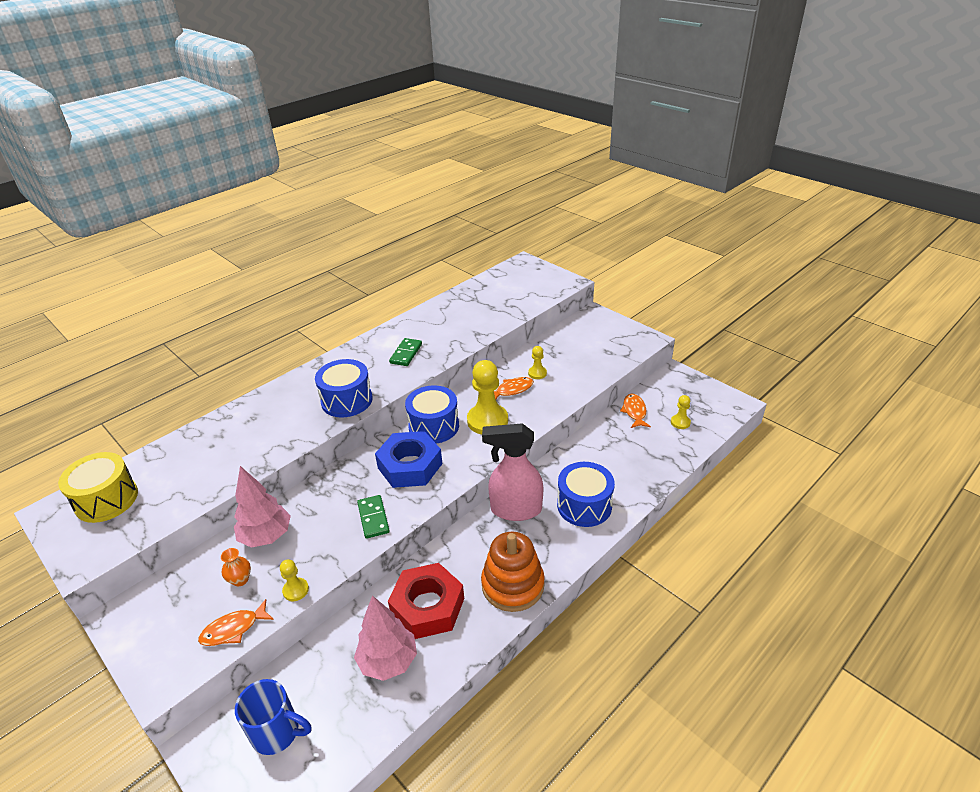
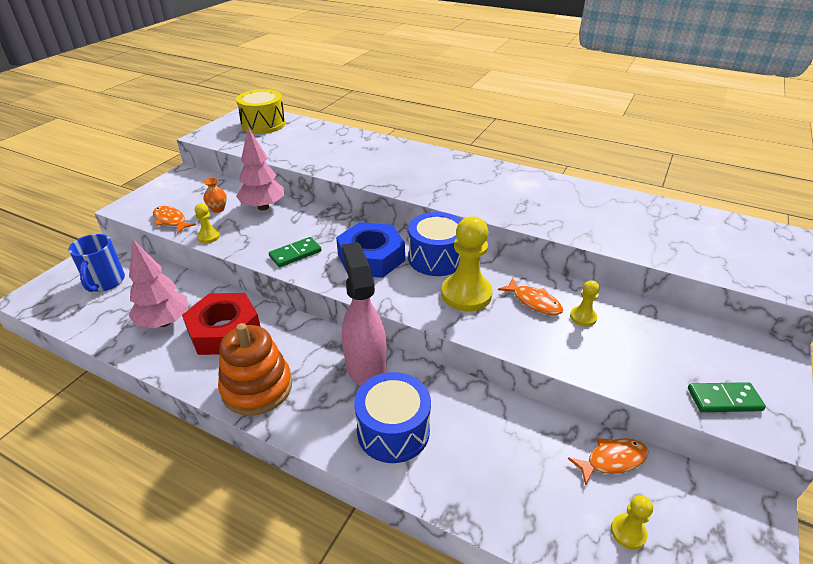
camera: 70 degrees right, 0 degrees up
(347, 400) = (416, 183): blue drum -> none
(406, 354) = (511, 197): green domino -> green domino (724, 399)

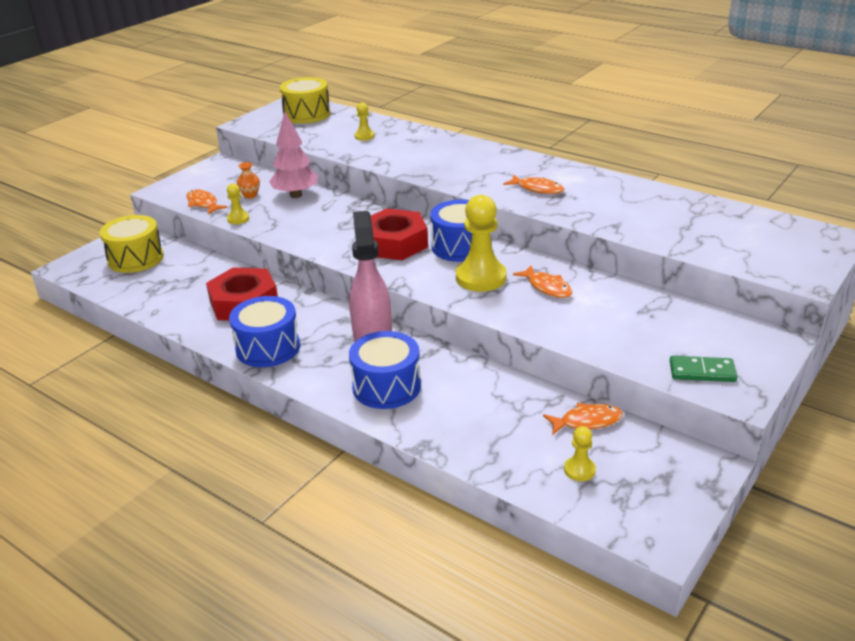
camera: 10 degrees right, 5 degrees down
(105, 282) = (136, 258): blue mug -> yellow drum
(164, 322) = (189, 293): pink tree -> none
(257, 387) = (268, 347): orange stacking toy -> blue drum
(295, 254) = (320, 237): green domino -> none
(371, 257) = (394, 243): blue nut -> red nut
(501, 196) = (537, 189): none -> orange fish
(583, 317) = (592, 302): yellow pawn -> yellow pawn (364, 136)

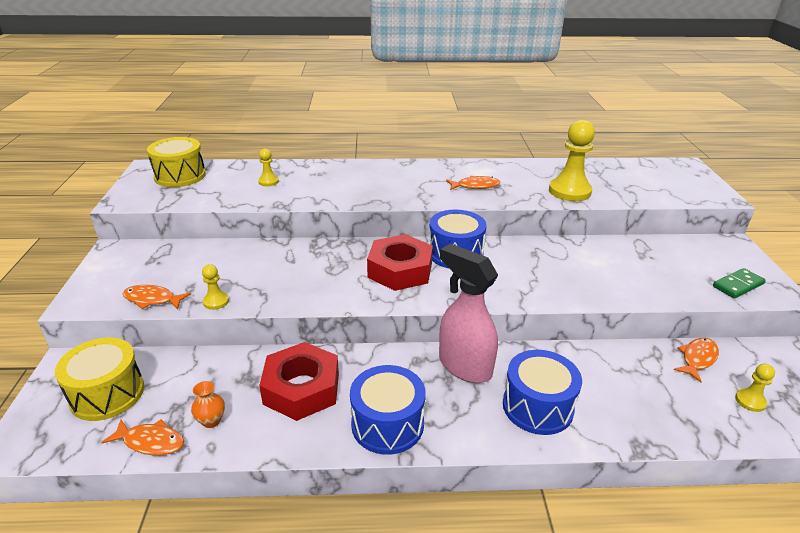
camera: 40 degrees left, 0 degrees up
(250, 195) = (196, 273): orange vase -> orange vase (211, 421)
(295, 195) = (245, 257): pink tree -> none
(481, 278) = (508, 274): yellow pawn -> yellow pawn (569, 191)
(547, 287) = (562, 263): orange fish -> orange fish (151, 442)

